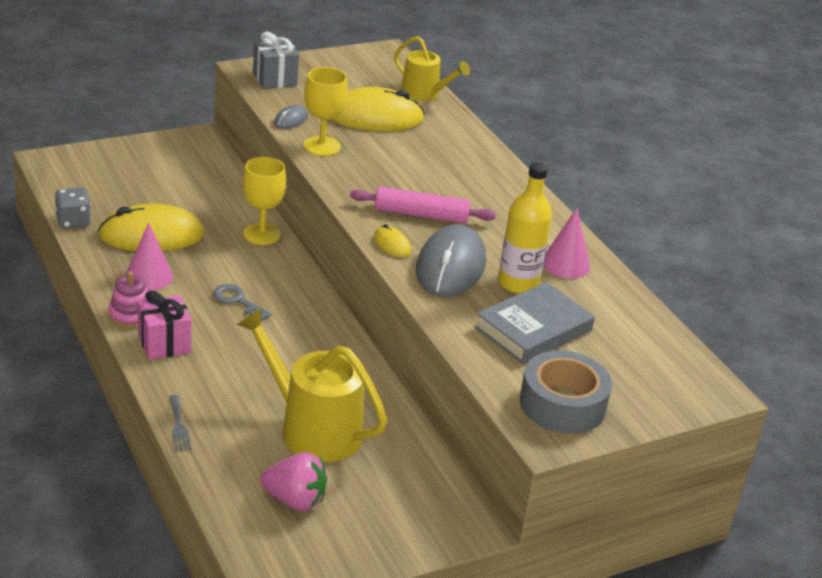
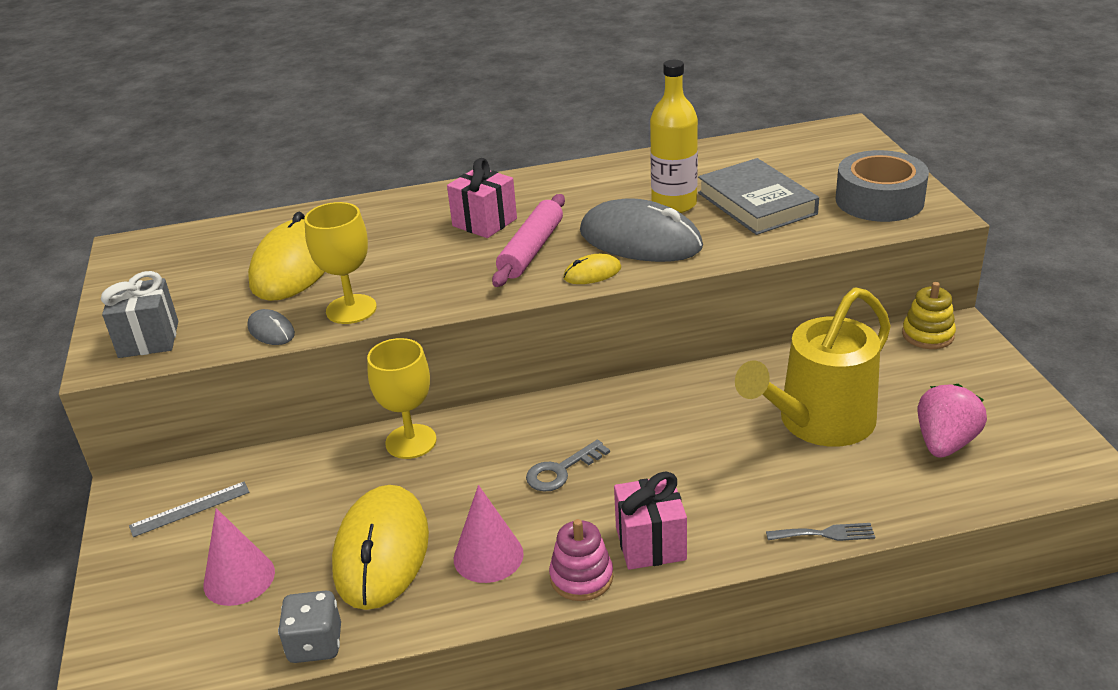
camera: 70 degrees left, 0 degrees up
(185, 160) = (190, 509): none -> grey ruler
(424, 94) = (252, 228): yellow watering can -> none
(458, 505) = (928, 335): none -> yellow stacking toy
(459, 190) = (484, 222): none -> pink gift
(565, 264) = (639, 176): pink cone -> pink cone (239, 578)

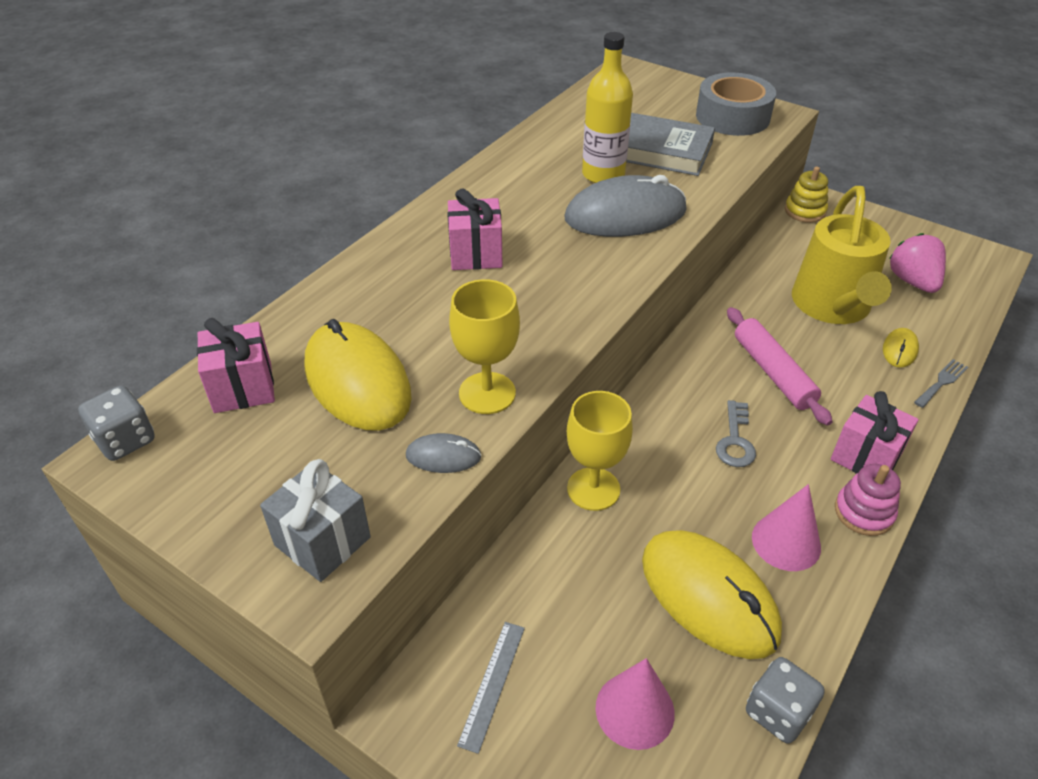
camera: 45 degrees left, 10 degrees up
(143, 241) = (125, 440): none -> grey dice
(233, 241) = (243, 388): none -> pink gift
(531, 250) = (556, 261): pink rolling pin -> pink rolling pin (773, 372)
(592, 273) = (634, 259): yellow mouse -> yellow mouse (900, 350)

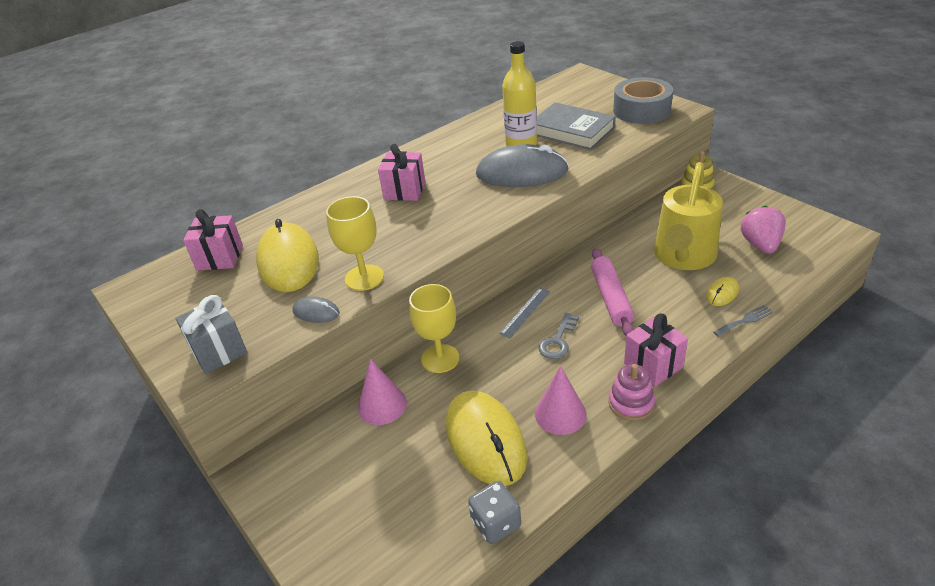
camera: 20 degrees right, 5 degrees down
(125, 440) = (141, 279): grey dice -> none
(492, 684) = (314, 468): grey ruler -> grey ruler (525, 312)
(635, 710) = (398, 502): pink cone -> pink cone (382, 405)

